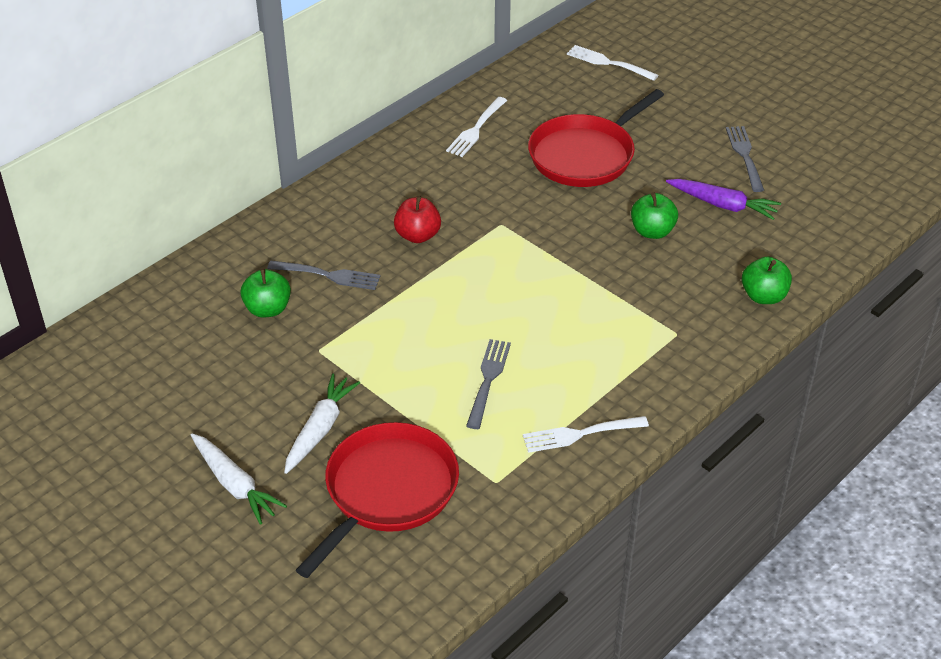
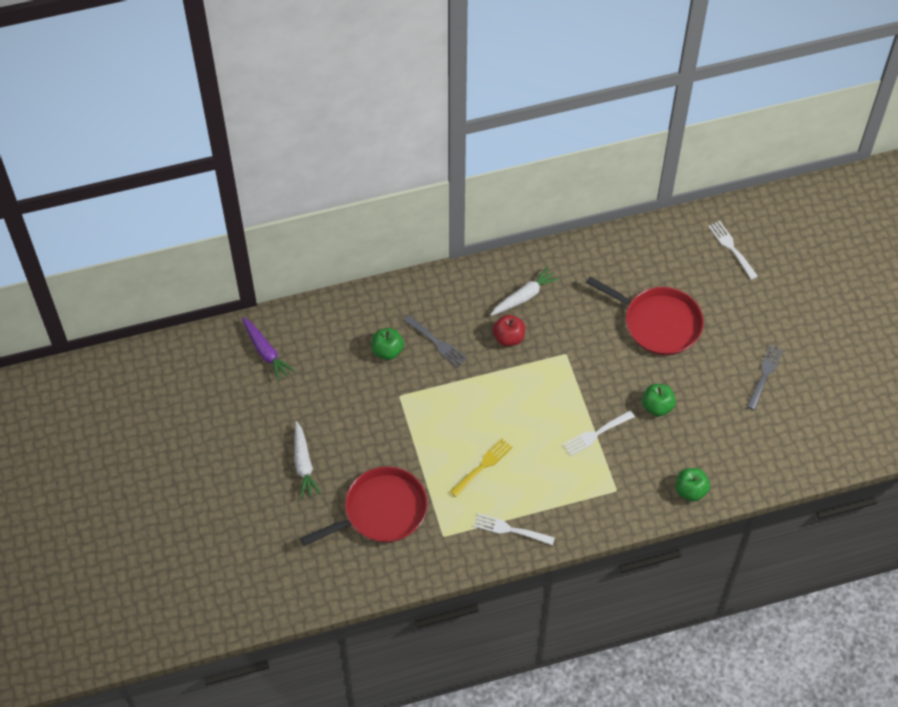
camera: 30 degrees right, 15 degrees up
(320, 429) = (369, 451): white carrot -> white carrot (524, 296)
(476, 129) = (601, 266): white fork -> white fork (596, 434)
(488, 380) = (483, 466): grey fork -> yellow fork
(585, 155) = (658, 323): red pan -> red pan turned 135 degrees counterclockwise
(723, 205) = (719, 408): purple carrot -> purple carrot (266, 352)

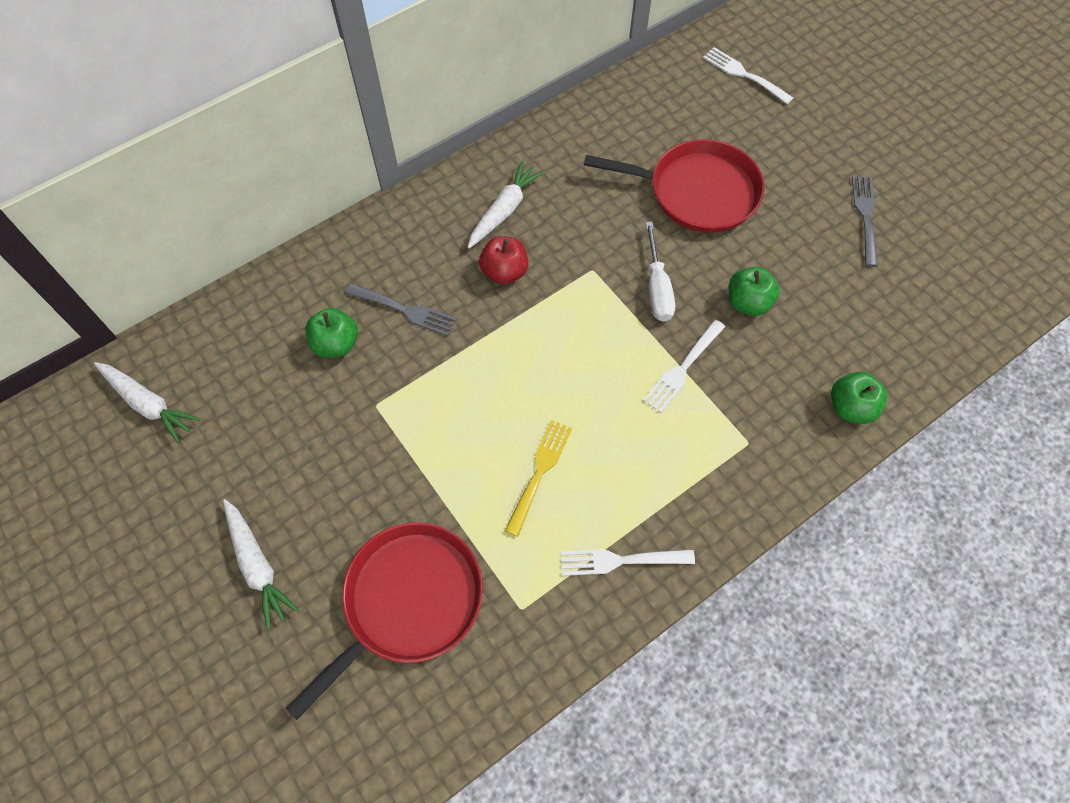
camera: 20 degrees left, 5 degrees up
(266, 352) = (148, 404): purple carrot -> white carrot
(602, 379) = (657, 288): none -> white screwdriver

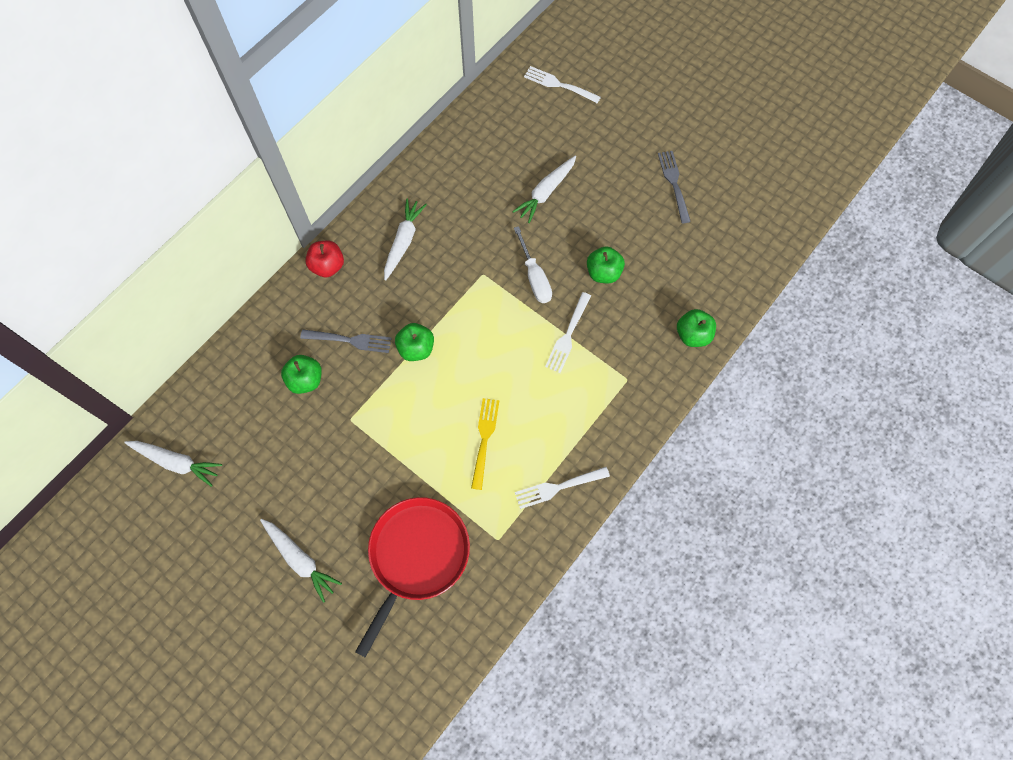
camera: 15 degrees left, 5 degrees up
(483, 339) = (416, 348): none -> green apple
(504, 272) = (417, 292): red apple -> red apple (328, 266)
(697, 192) = (546, 192): red pan -> white carrot

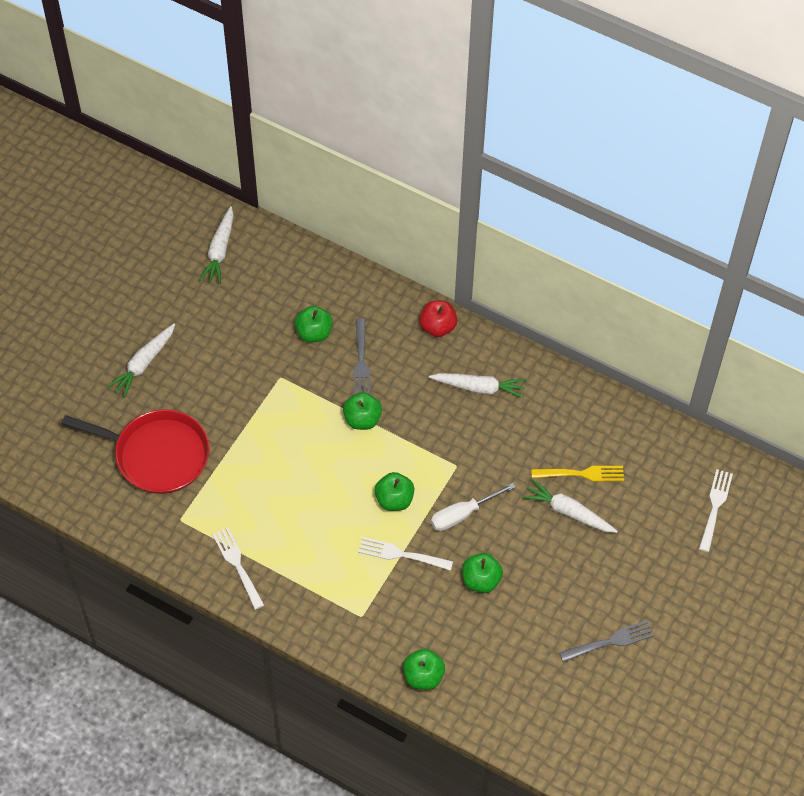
camera: 80 degrees right, 10 degrees down
(484, 439) = (277, 494): yellow fork -> yellow fork (582, 474)
(509, 333) = (394, 500): none -> green apple

